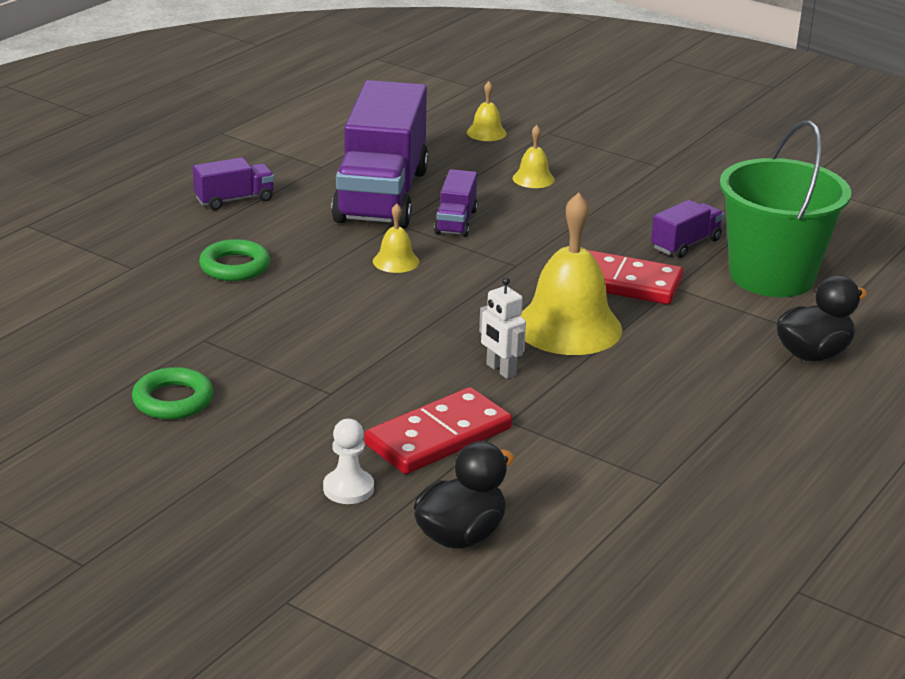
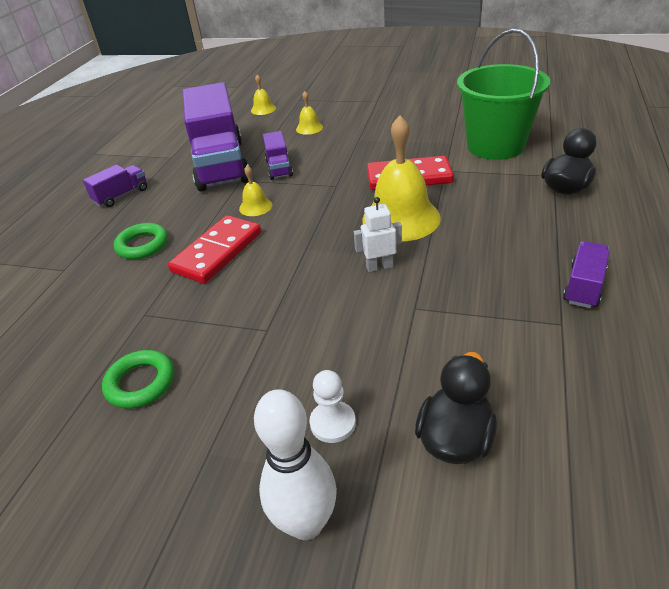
camera: 15 degrees left, 10 degrees up
(276, 548) = (306, 523): none -> white bowling pin
(438, 437) = (373, 342): red domino -> red domino (217, 252)
(500, 370) = (379, 267): white robot -> white robot turned 135 degrees clockwise
(685, 244) = (429, 141): purple truck -> purple truck (584, 286)

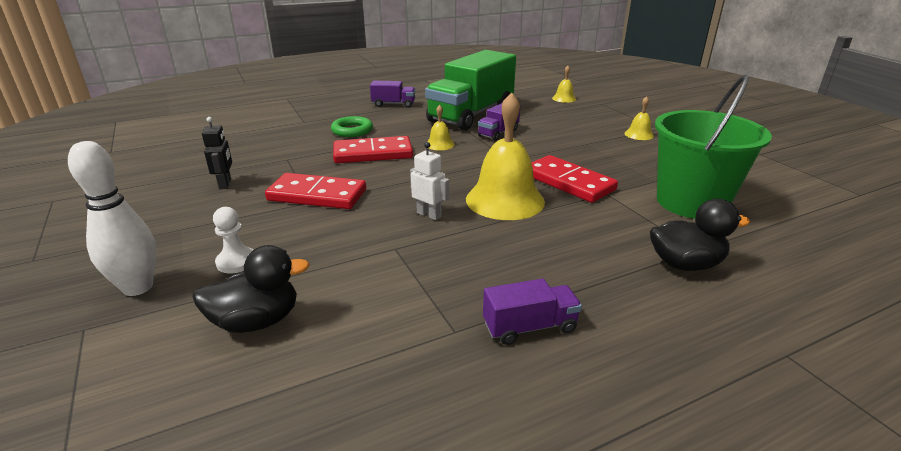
camera: 45 degrees right, 10 degrees down
(141, 383) = (225, 184): green ring -> black robot
(221, 164) = (471, 115): purple truck -> green truck
(259, 321) = (317, 195): none -> red domino
(309, 128) = (569, 121): yellow bell -> yellow bell (639, 134)

